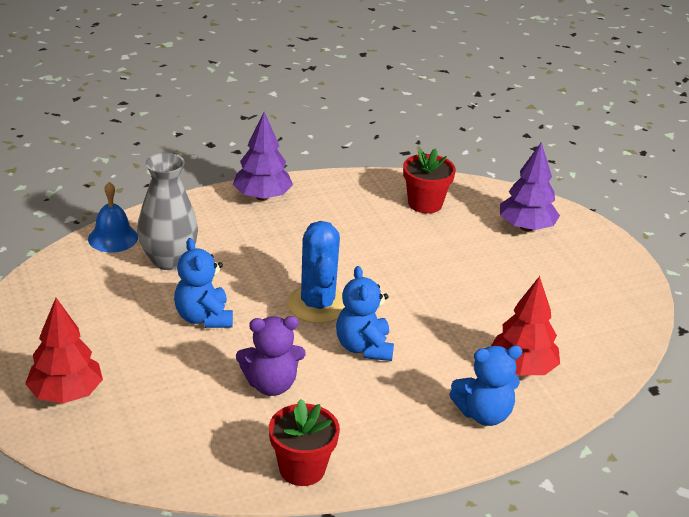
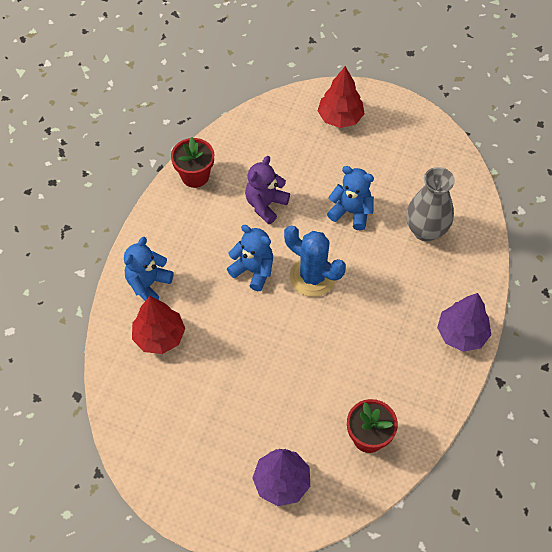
camera: 135 degrees right, 25 degrees up
(113, 238) = (475, 216): blue bell -> none

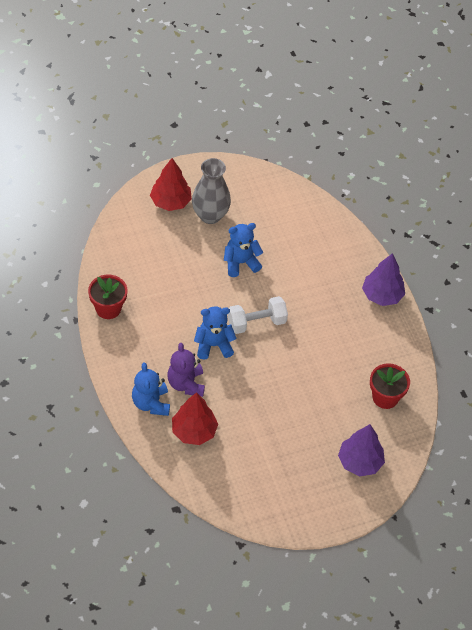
camera: 45 degrees left, 5 degrees down
(265, 205) = (178, 296): purple teddy bear -> purple teddy bear (186, 384)
(312, 277) = (256, 322): blue cactus -> white dumbbell
(425, 230) = (300, 243): grey vase -> grey vase (210, 215)

